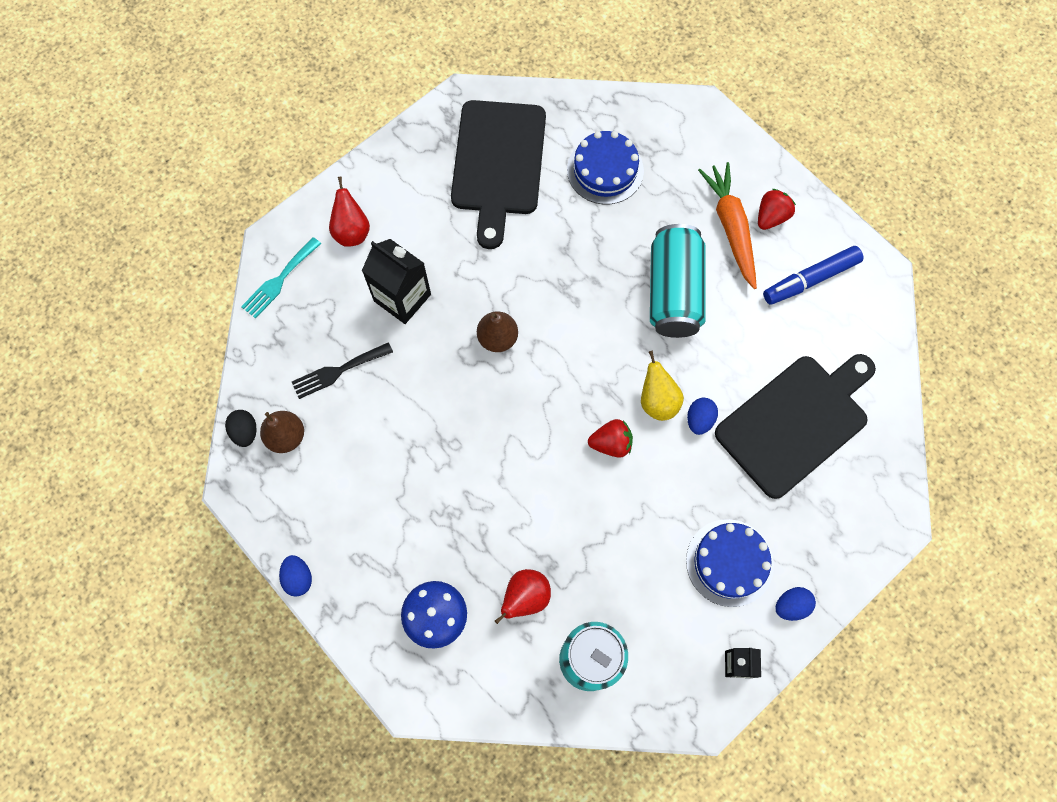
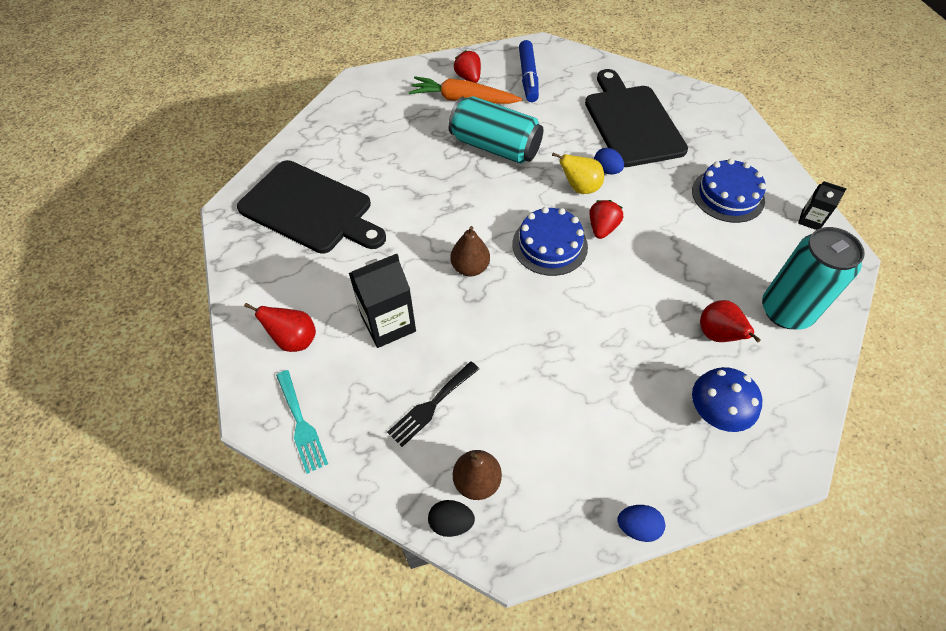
camera: 65 degrees left, 15 degrees down
(338, 371) = (431, 405): black fork -> black fork turned 45 degrees clockwise
(605, 170) = (367, 147): blue cake -> blue cake (549, 245)
(791, 605) = (771, 175): blue egg -> none

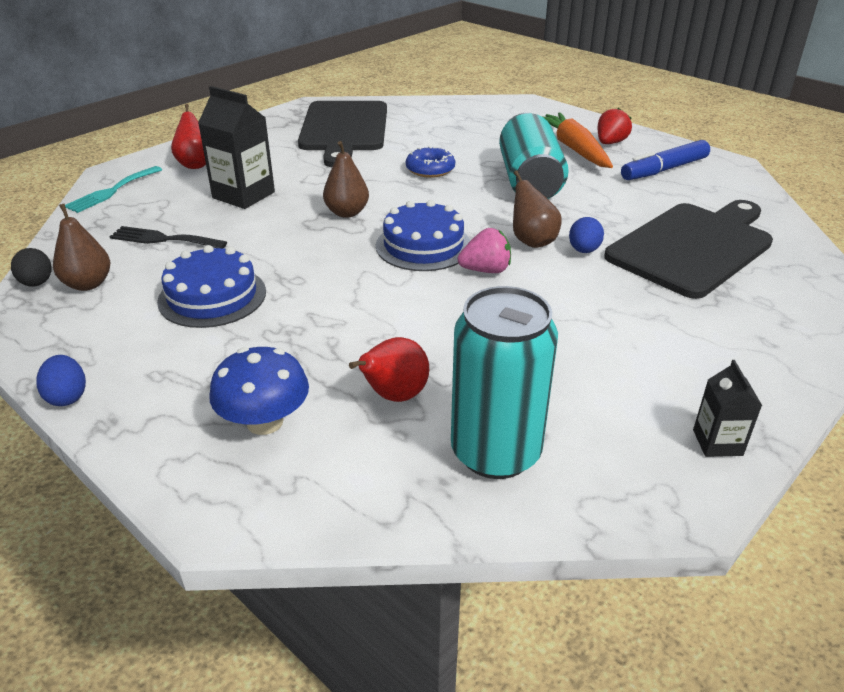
camera: 60 degrees right, 20 degrees down
(434, 189) = (430, 169): none -> blue donut
(579, 188) = (532, 241): yellow pear -> brown pear
(602, 228) = (485, 270): red strawberry -> pink strawberry
(727, 195) = (663, 350): blue cake -> blue cake (212, 296)

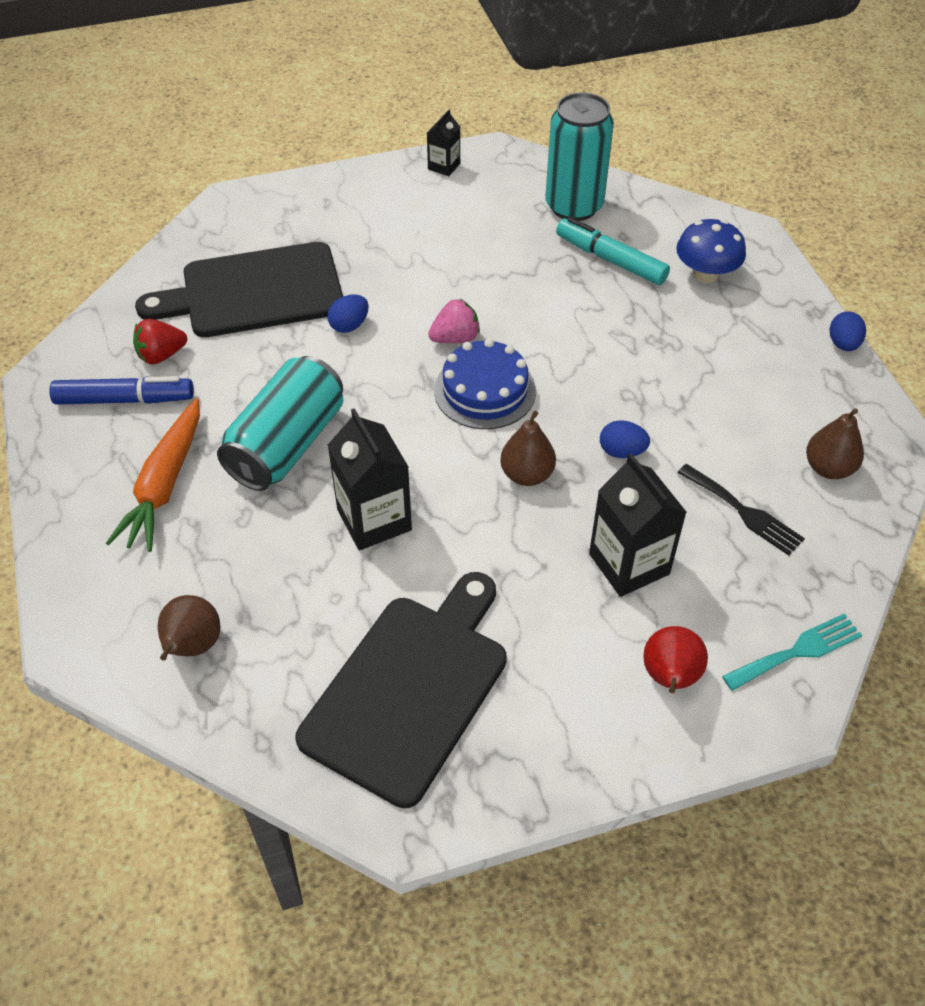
camera: 150 degrees left, 15 degrees up
(37, 283) = (880, 490): black egg -> none
(212, 296) = (711, 404): blue cake -> none
(280, 244) = (621, 451): none -> blue egg
(394, 396) = (611, 260): red pear -> turquoise marker
(430, 169) = (374, 520): blue donut -> black carton
(485, 270) = (455, 338): pink strawberry -> pink strawberry turned 135 degrees clockwise
(532, 241) = (381, 355): brown pear -> brown pear (192, 646)
(610, 143) = (107, 477): red strawberry -> red strawberry (161, 355)

